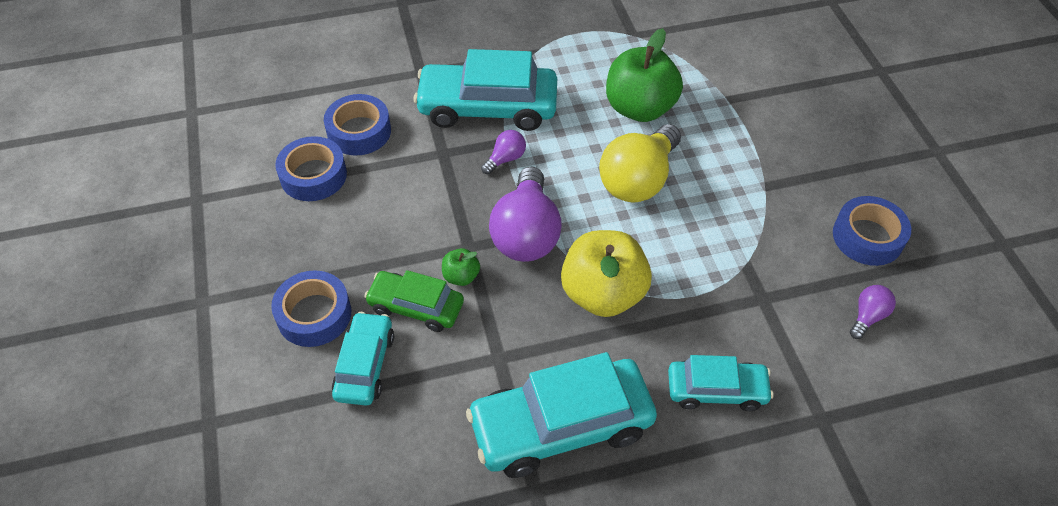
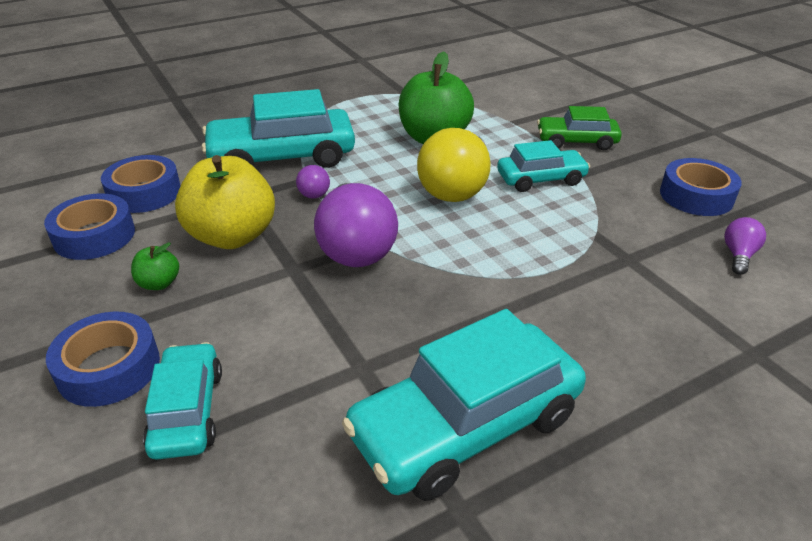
camera: 15 degrees left, 15 degrees down
(416, 307) = (243, 336): green car -> green car (576, 141)
(461, 276) = (292, 297): green apple -> green apple (159, 283)
(505, 159) = (313, 191): purple light bulb -> purple light bulb turned 135 degrees clockwise
(603, 294) = (460, 284): yellow apple -> yellow apple (232, 236)
(716, 390) = (628, 349): turquoise car -> turquoise car (541, 179)

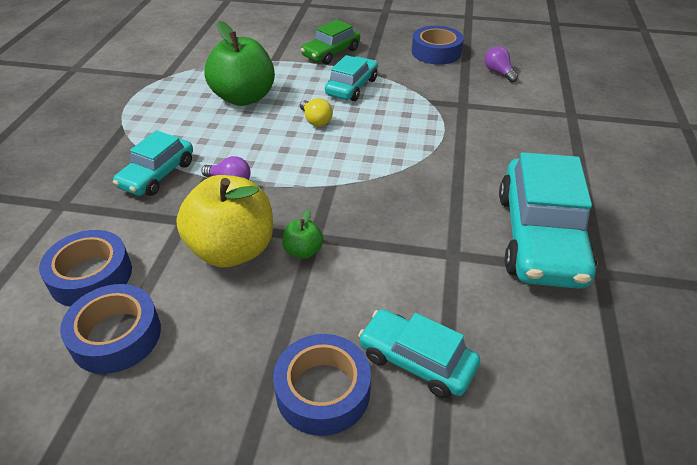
camera: 50 degrees left, 5 degrees up
(159, 283) = (244, 318): green apple -> green apple (303, 251)
(282, 157) = (157, 175): turquoise car -> turquoise car, size x0.58
(355, 247) = (325, 196): purple light bulb -> none
(456, 187) = (316, 121): yellow light bulb -> yellow light bulb, size x0.46

